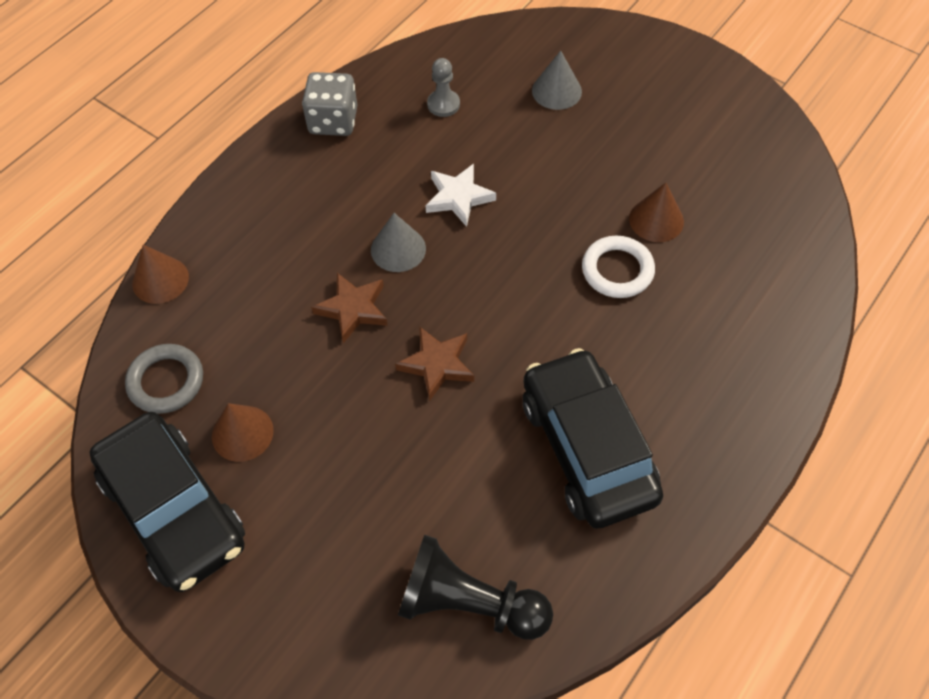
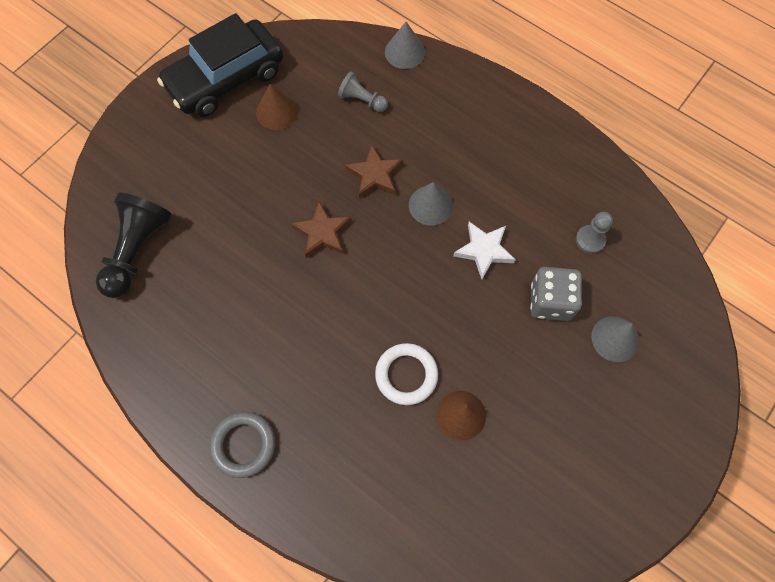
camera: 90 degrees right, 10 degrees up
(160, 280) = (404, 52): brown cone -> grey cone
(166, 381) = (320, 64): grey ring -> grey ring (243, 445)
(234, 327) = (362, 100): none -> grey pawn
(333, 121) = (564, 154): grey dice -> grey dice (550, 301)
(587, 448) = (242, 336): black car -> none

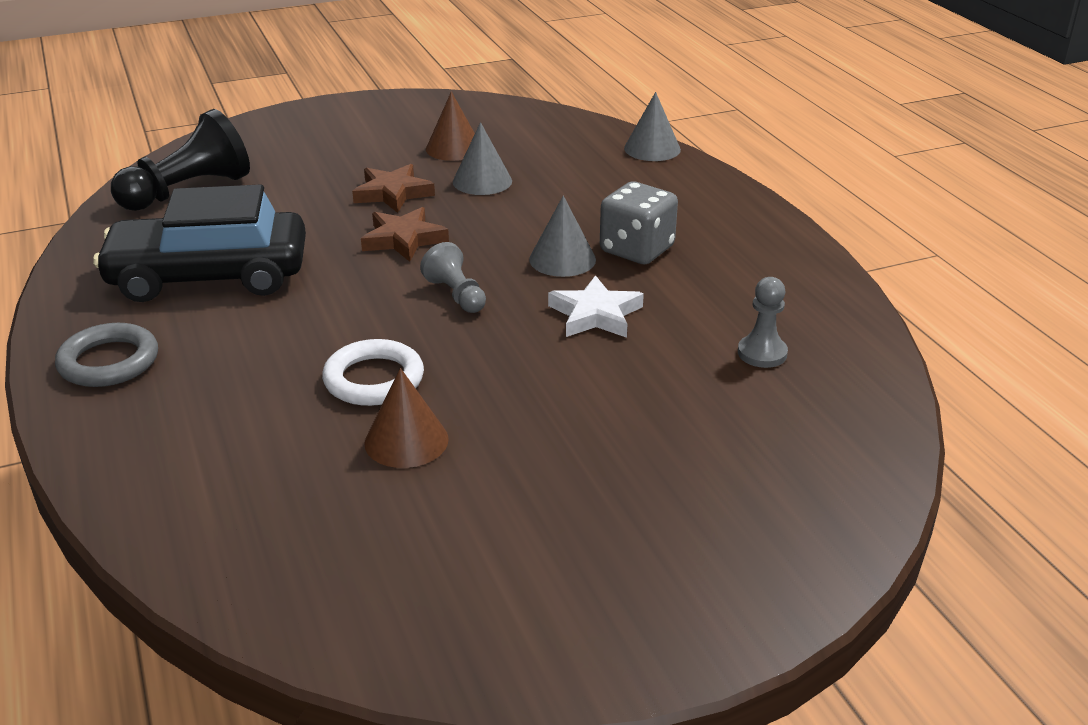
camera: 30 degrees right, 35 degrees down
(226, 79) = (424, 115): black car -> black car (209, 276)
(362, 100) = (562, 166): grey pawn -> grey pawn (456, 295)
(375, 175) = (517, 218): brown star -> brown star (393, 193)
(550, 301) = (646, 387): grey dice -> grey dice (636, 250)
(615, 338) = (714, 454): grey cone -> grey cone (482, 181)

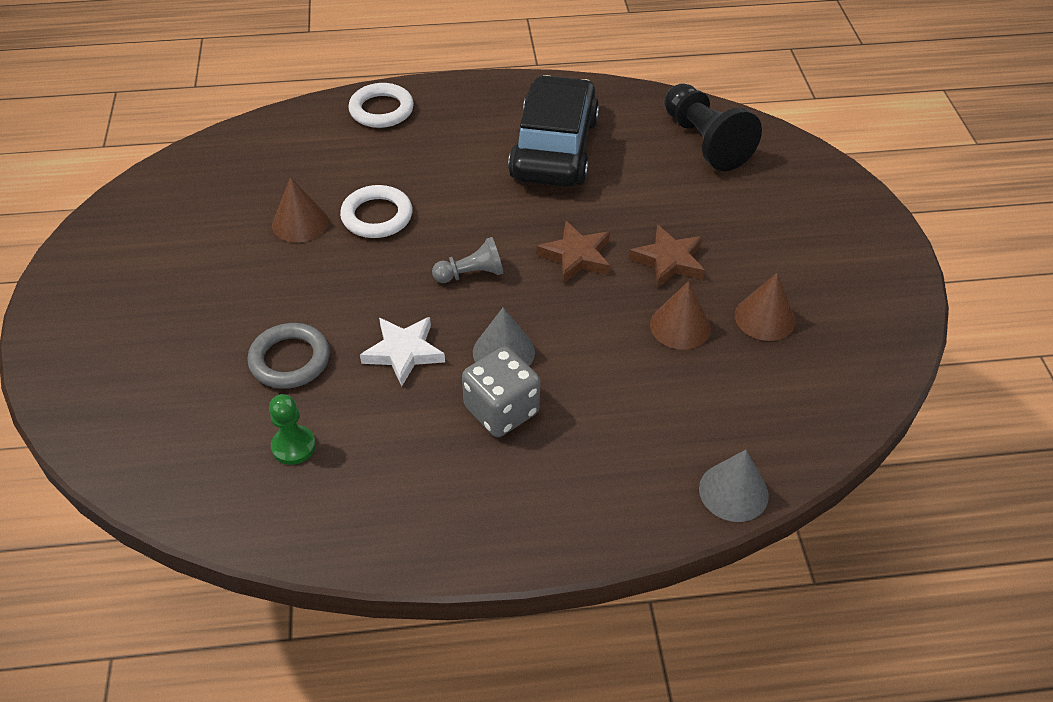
camera: 105 degrees right, 15 degrees up
(109, 362) = (458, 105): grey ring -> grey ring (290, 360)
(120, 428) = (381, 110): none -> white ring
(482, 181) = (680, 326): grey cone -> brown cone
(762, 353) = (293, 446): grey pawn -> green pawn

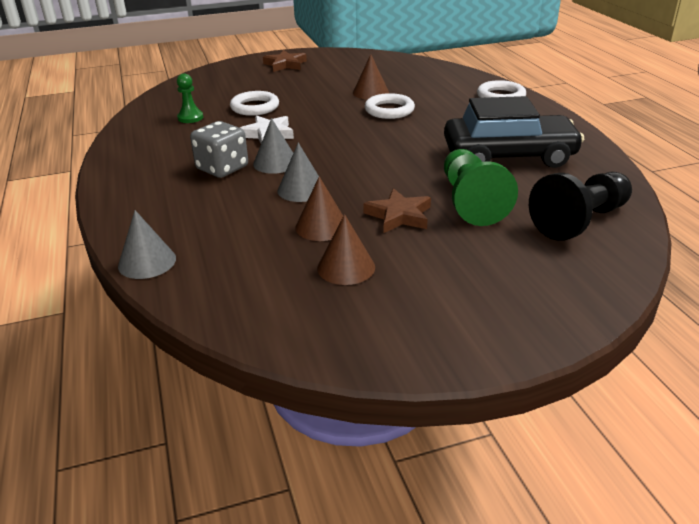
camera: 80 degrees right, 15 degrees down
(290, 360) = (255, 107): grey ring -> white ring
(471, 274) = (347, 144): grey pawn -> none
(576, 256) = (384, 177): brown star -> brown star (285, 64)
(588, 334) = (301, 189): none -> grey cone
(651, 202) = (471, 202): none -> green pawn

